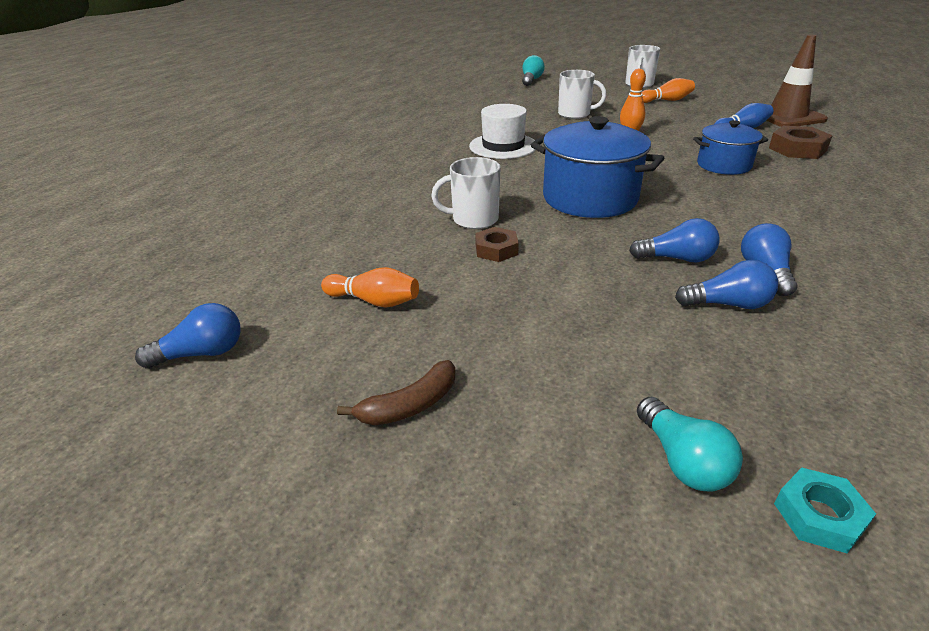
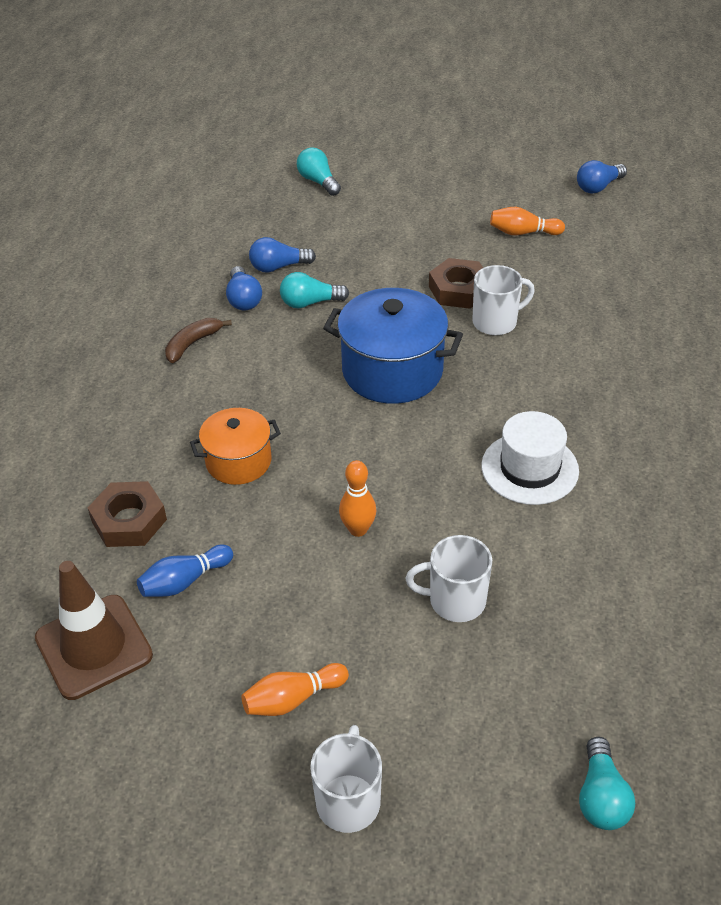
camera: 165 degrees right, 10 degrees up
(410, 405) = (458, 182): brown banana -> brown banana (192, 344)
(496, 250) = (459, 290): brown nut -> brown nut, size x1.53
(676, 258) = (310, 303): blue light bulb -> turquoise light bulb
(723, 165) = (238, 461): blue pot -> orange pot
(819, 515) = (264, 173): turquoise nut -> none

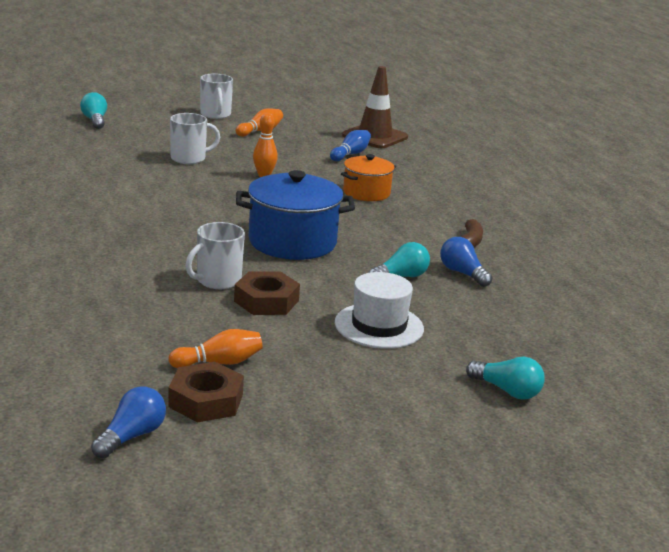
camera: 155 degrees right, 20 degrees down
(129, 520) = (407, 169): brown nut -> brown nut (206, 400)
(278, 267) = (458, 300): blue light bulb -> none
(529, 468) = (158, 205): white hat -> white hat (379, 326)

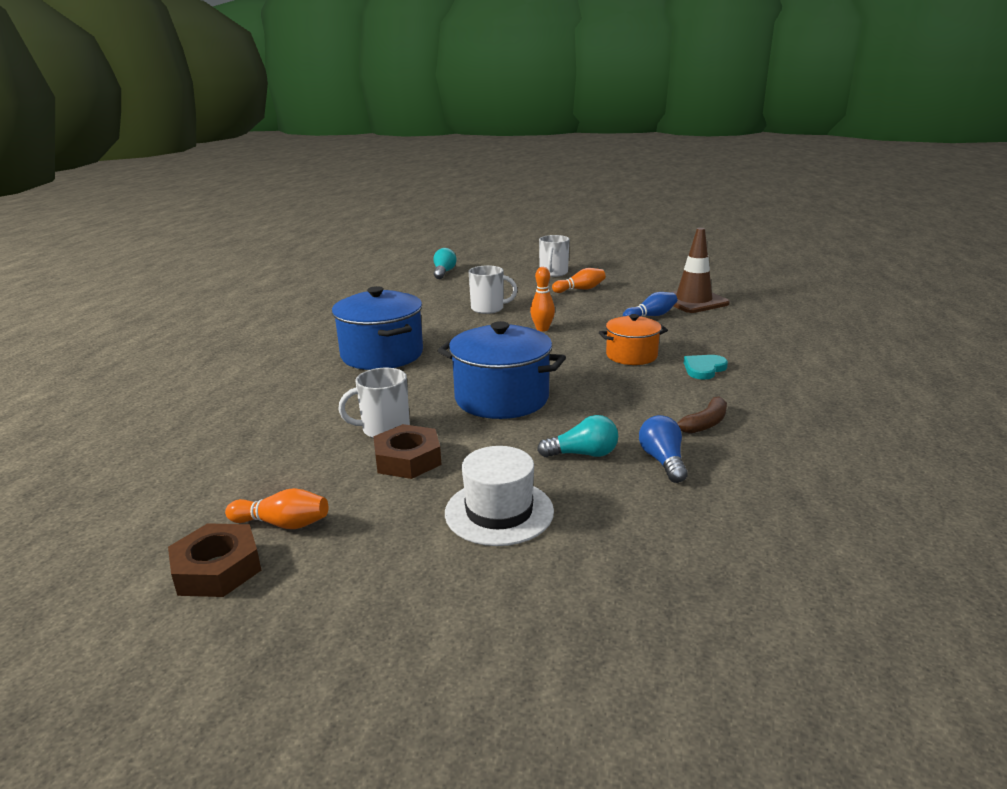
camera: 30 degrees right, 0 degrees up
(131, 436) = (98, 597): blue light bulb -> none
(133, 215) = (382, 354): none -> blue pot
(434, 198) = (704, 369): none -> turquoise heart
(507, 391) = (580, 646): turquoise light bulb -> none

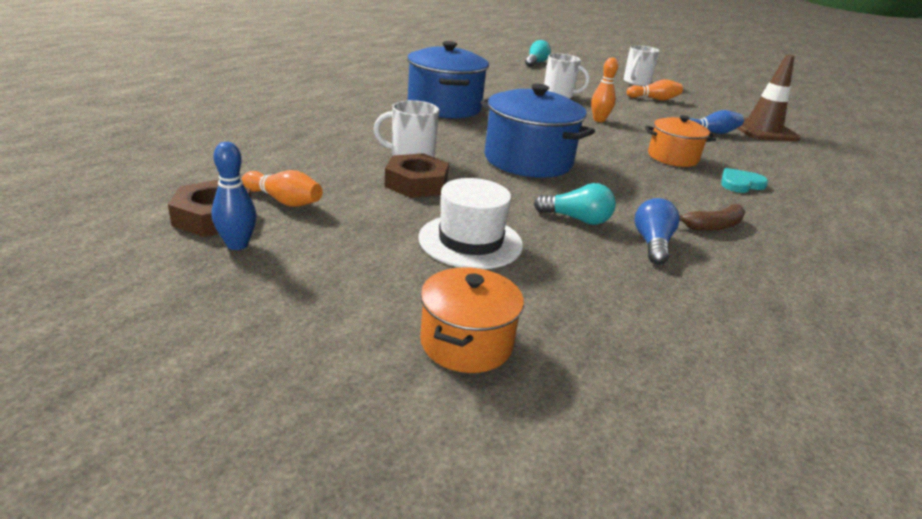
camera: 15 degrees right, 5 degrees up
(266, 594) = (237, 245): none -> blue bowling pin
(558, 628) = (466, 343): none -> orange pot

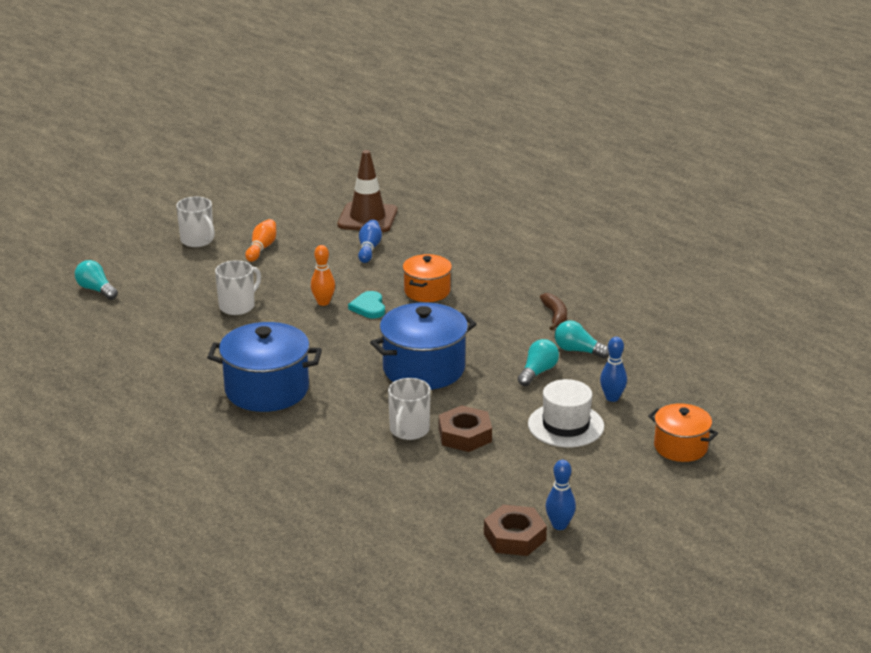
camera: 70 degrees left, 0 degrees up
(284, 201) = (490, 503): orange bowling pin -> none
(561, 274) = (612, 398): none -> blue bowling pin
(652, 244) = (578, 351): blue light bulb -> turquoise light bulb
(740, 184) = (486, 277): turquoise heart -> turquoise heart (369, 307)

